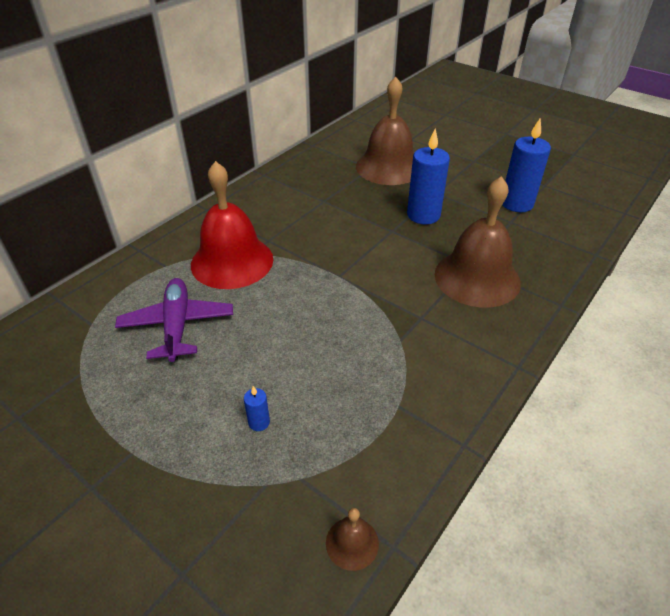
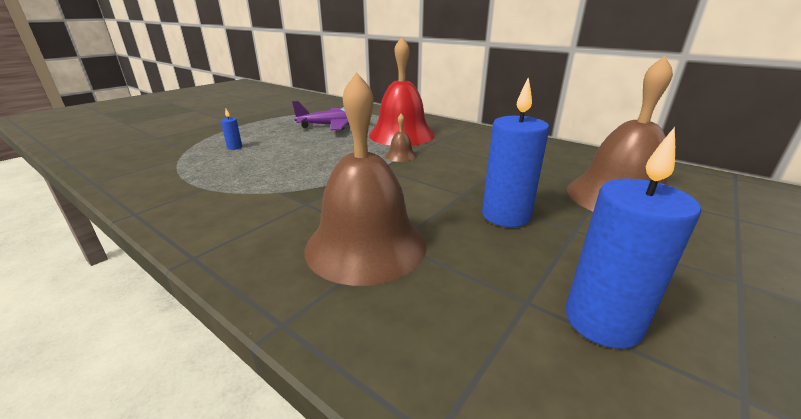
camera: 90 degrees right, 15 degrees down
(352, 543) = (115, 171): brown bell -> brown bell (401, 156)

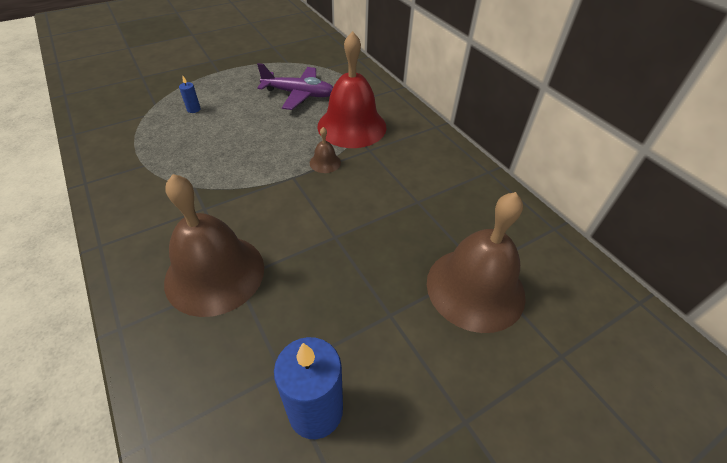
camera: 20 degrees right, 20 degrees up
(506, 215) = (347, 277): blue candle -> none

